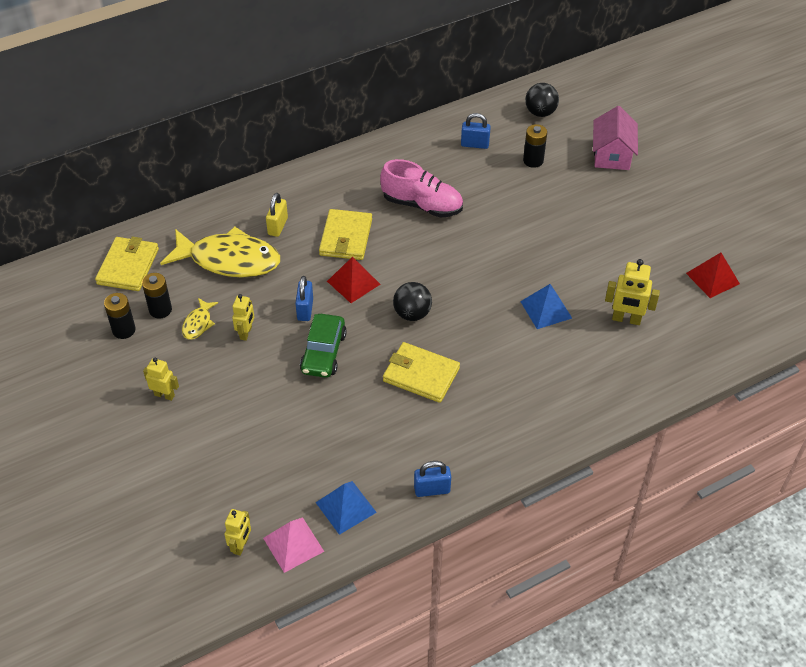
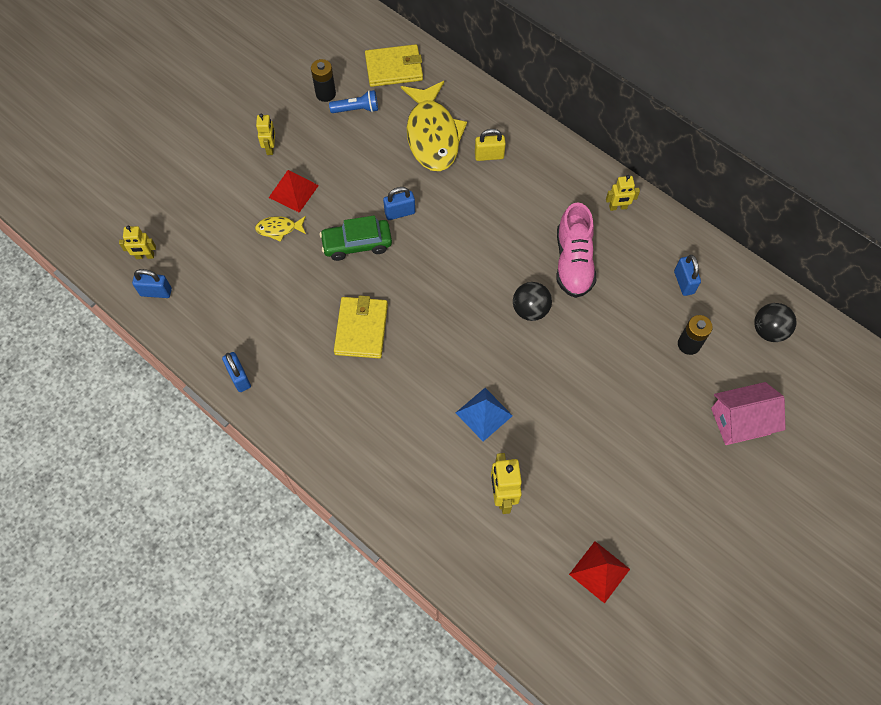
camera: 70 degrees right, 15 degrees up
(160, 310) = (356, 109): black battery -> blue flashlight
(198, 323) = (353, 141): yellow fish -> yellow fish (279, 229)
(246, 333) = (356, 179): yellow robot -> yellow robot (618, 207)
(293, 544) = (156, 292): pink pyramid -> blue padlock
(346, 237) = (500, 213): yellow wallet -> none
(346, 507) = (202, 317): blue pyramid -> none
(353, 282) = (447, 238): red pyramid -> red pyramid (293, 191)
(412, 314) = (430, 299): black ball -> black ball (530, 310)

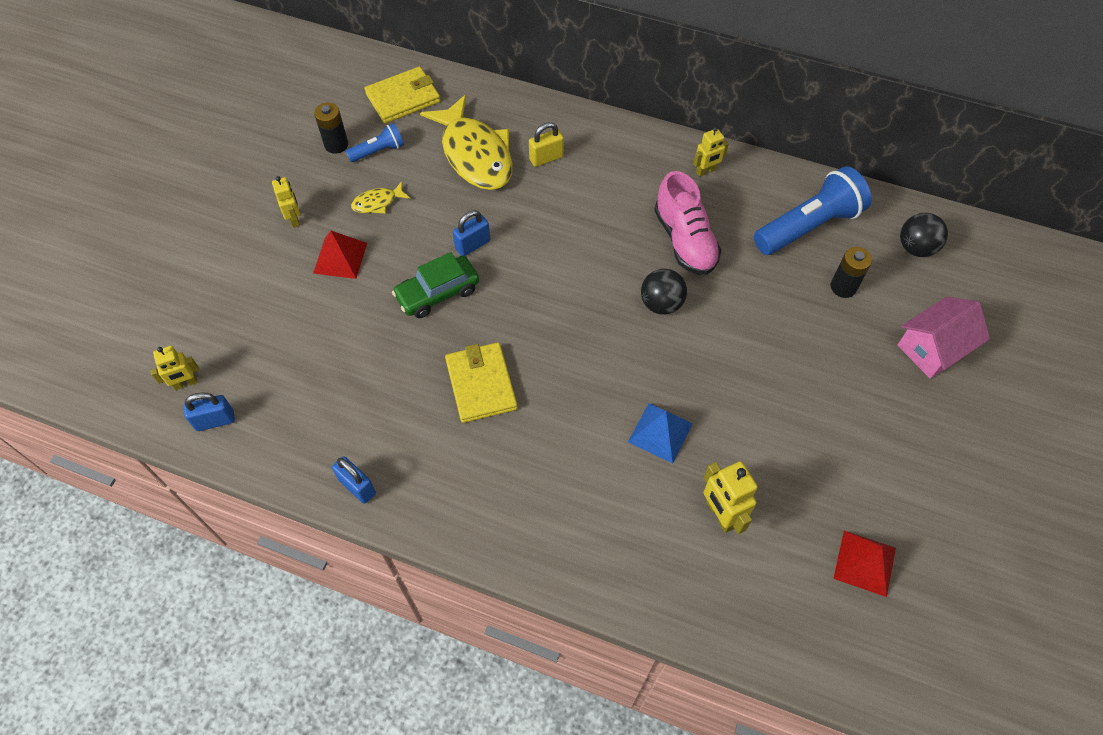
camera: 20 degrees left, 5 degrees down
(279, 229) = (339, 304): yellow fish -> yellow fish (377, 202)
(683, 282) = (808, 226): blue padlock -> blue flashlight

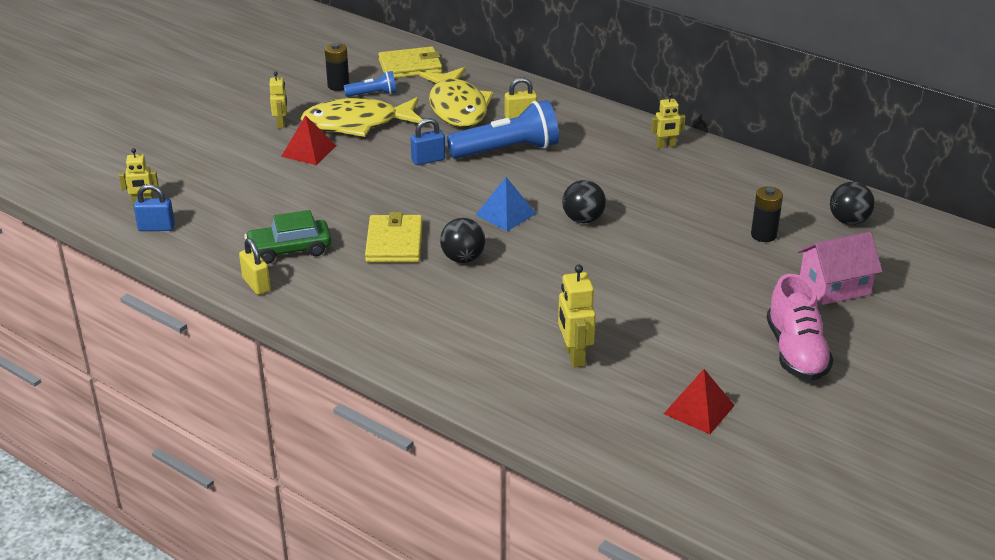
camera: 15 degrees right, 25 degrees down
(357, 486) = (256, 285): blue padlock -> yellow padlock
(377, 202) = (357, 124): yellow fish -> yellow fish, size x2.27
(437, 293) = (383, 183): green car -> green car (289, 250)
(560, 393) = (463, 258): none -> black ball
(660, 432) = (543, 297): blue pyramid -> blue pyramid (505, 214)
(685, 240) = (624, 185): pink shoe -> pink shoe (796, 352)
(808, 226) = (748, 192): blue flashlight -> blue flashlight (507, 150)

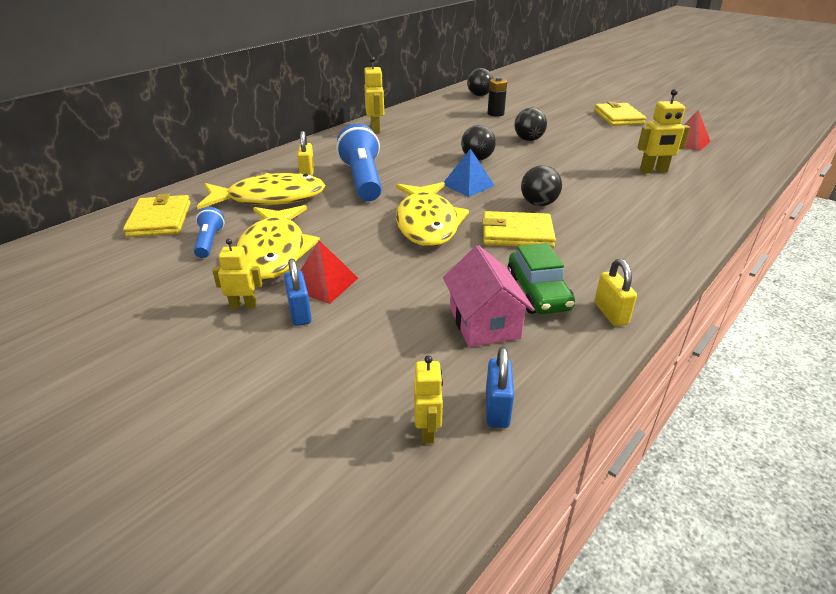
camera: 85 degrees left, 0 degrees up
(256, 285) = (610, 313): yellow padlock -> yellow padlock turned 75 degrees counterclockwise
(338, 86) = (170, 264): black battery -> none
(412, 192) = (427, 223): none -> yellow fish
(428, 160) = (368, 214): blue padlock -> blue padlock (300, 313)
(662, 260) = (528, 140): none -> black ball
(665, 146) = (376, 128): yellow robot -> yellow robot, size x1.51
(796, 352) = (618, 117): pink shoe -> yellow wallet
(834, 286) = (549, 104): pink house -> pink house (484, 322)

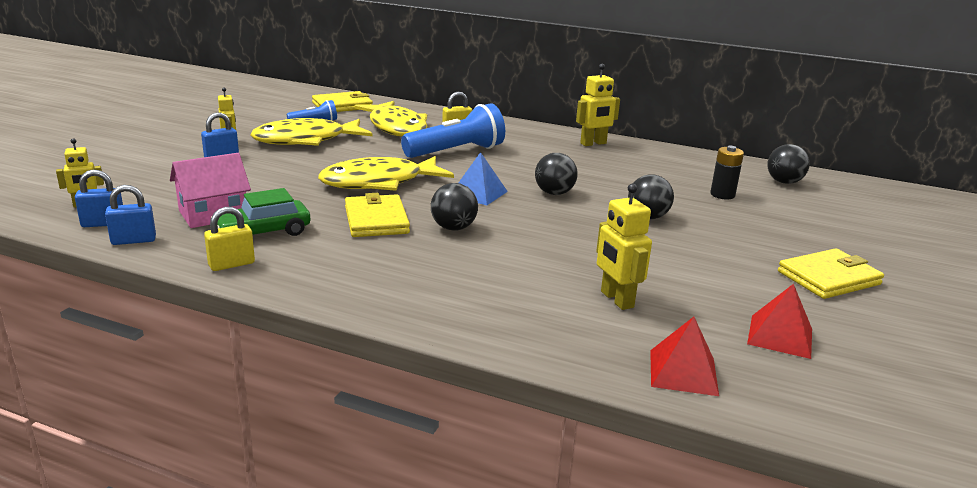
camera: 70 degrees right, 10 degrees down
(324, 283) = (263, 159): red pyramid -> red pyramid (683, 372)
(551, 380) = (133, 240): none -> blue padlock

